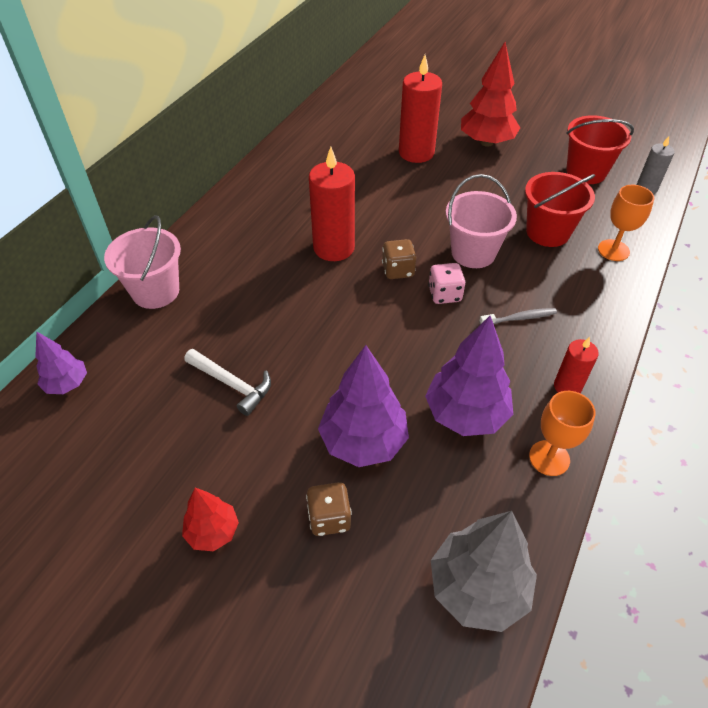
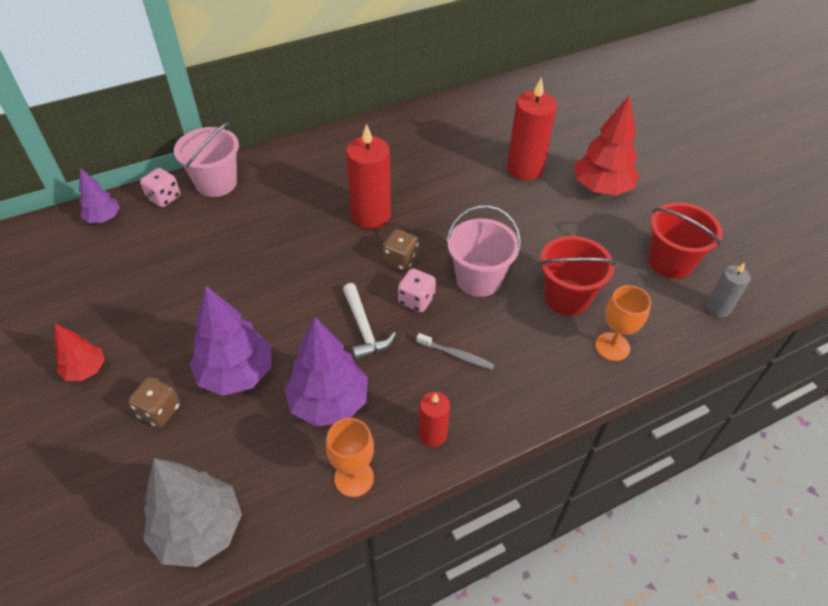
camera: 35 degrees right, 0 degrees up
(114, 331) = (164, 198): none -> pink dice
(232, 384) = (196, 278): white hammer -> white hammer (364, 329)

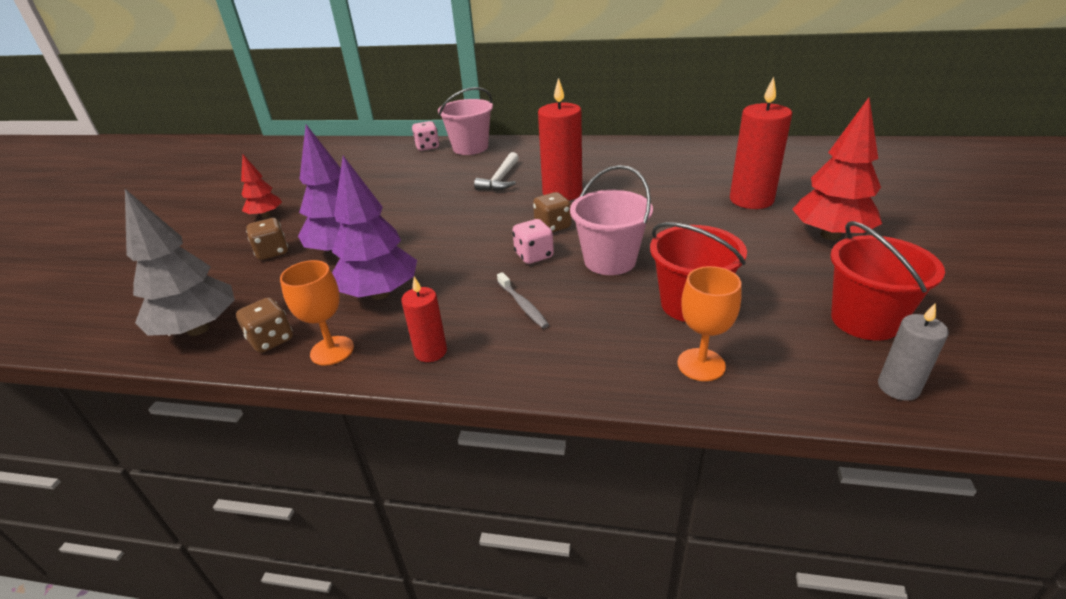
camera: 40 degrees right, 15 degrees down
(104, 218) = (379, 148): purple tree -> none
(287, 499) = (271, 340): none -> brown dice
(364, 329) = (467, 258): white hammer -> white hammer (501, 179)

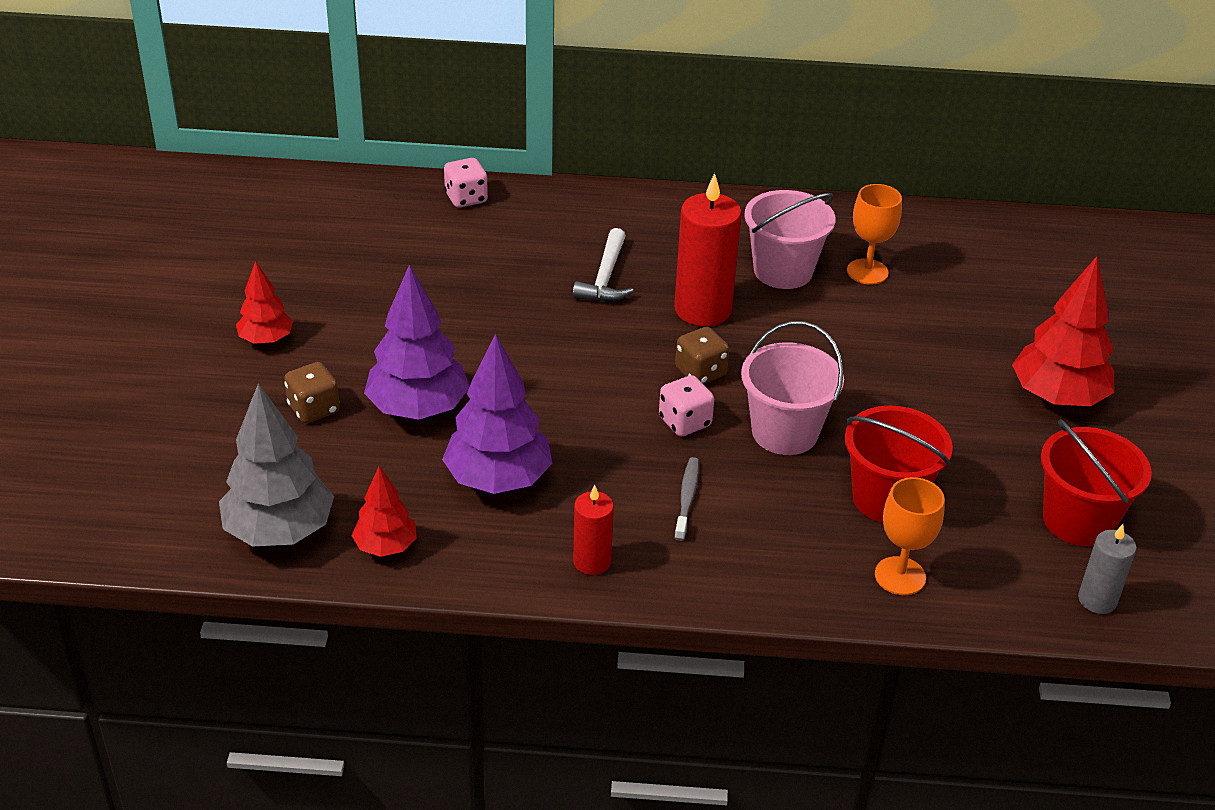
camera: 10 degrees left, 5 degrees up
(271, 340) = (386, 546): brown dice -> red tree
(332, 350) = (470, 561): orange goblet -> orange goblet (867, 272)
(470, 148) = (538, 204): pink bucket -> pink bucket (783, 271)
(523, 305) = (687, 498): grey toothbrush -> grey toothbrush turned 135 degrees counterclockwise
(751, 200) = (964, 332): red candle -> none

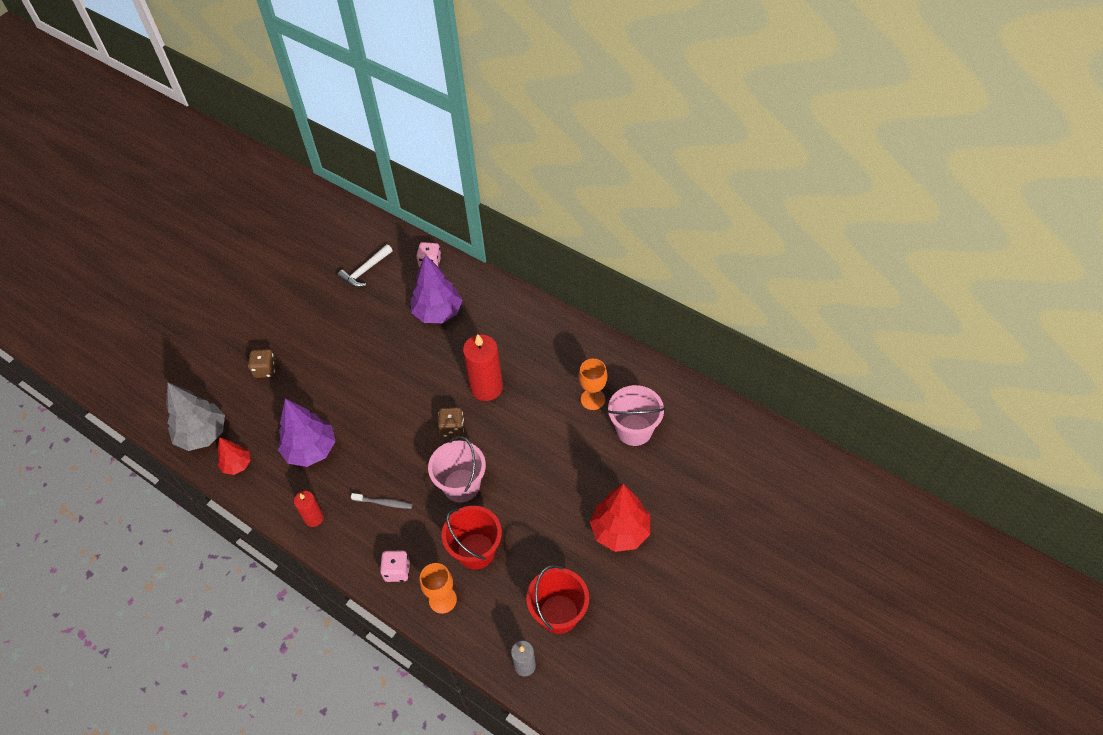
camera: 35 degrees right, 15 degrees up
(266, 339) = (275, 317): red tree -> none
(418, 409) = (308, 390): purple tree -> purple tree (438, 312)
(605, 278) = (456, 345): white hammer -> white hammer (365, 271)
(685, 422) = (420, 456): pink dice -> pink dice (397, 571)
(687, 498) = (383, 503): grey toothbrush -> grey toothbrush turned 60 degrees clockwise
(783, 271) = (548, 379): pink bucket -> pink bucket (634, 430)

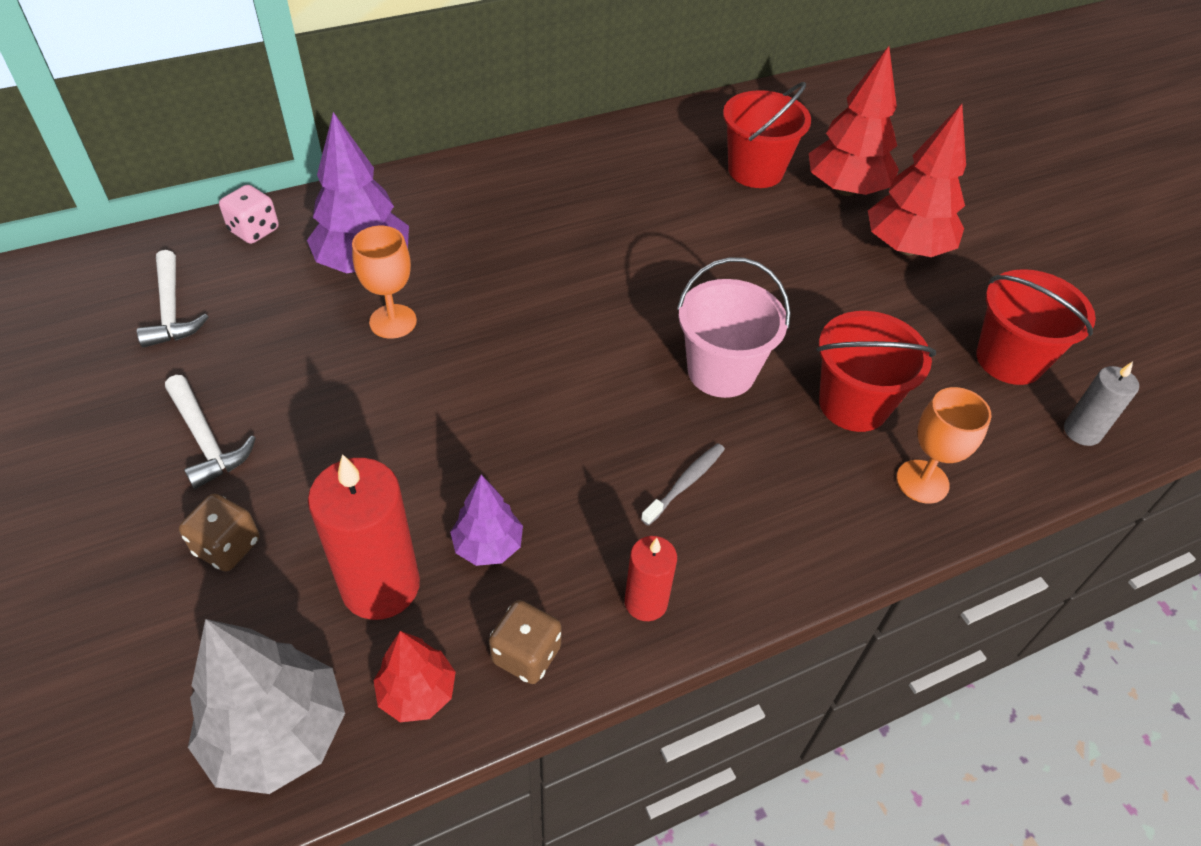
camera: 65 degrees left, 5 degrees down
(308, 329) = (206, 440): none -> white hammer
(311, 450) = (488, 546): purple tree -> purple tree, size x0.57
(397, 571) = (835, 520): pink dice -> none
(452, 428) = (604, 338): brown dice -> brown dice (526, 654)
(486, 387) = (562, 270): red candle -> red candle (380, 586)
(592, 399) = (676, 183): orange goblet -> orange goblet (393, 321)
(634, 430) = (755, 171): pink bucket -> red bucket
(652, 480) = (845, 189): none -> red tree

